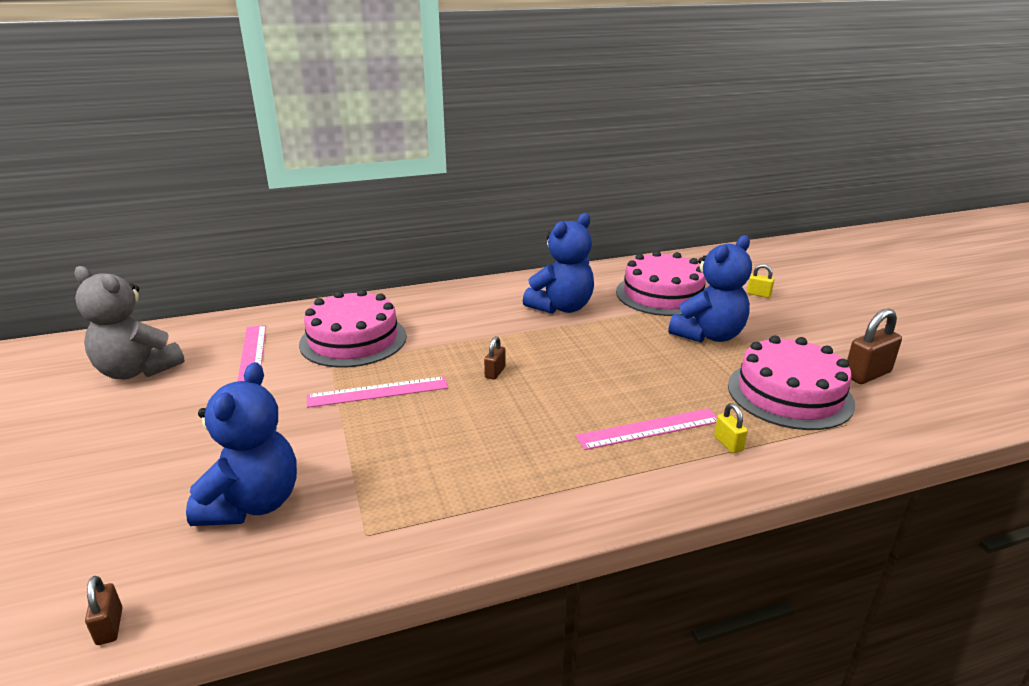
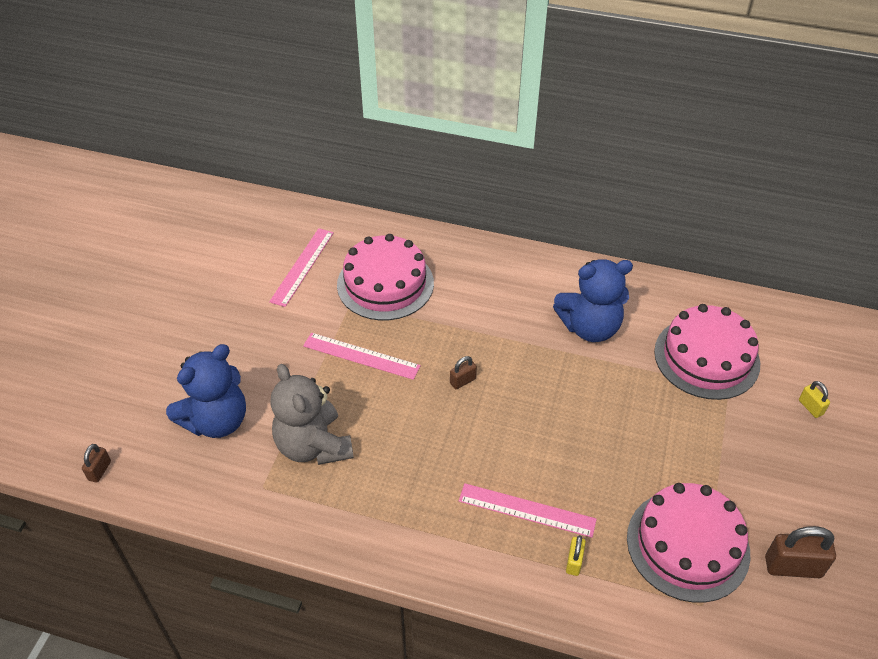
camera: 35 degrees right, 20 degrees up
(137, 371) = (220, 245): grey teddy bear -> grey teddy bear (313, 446)
(708, 335) = (692, 436): blue teddy bear -> none

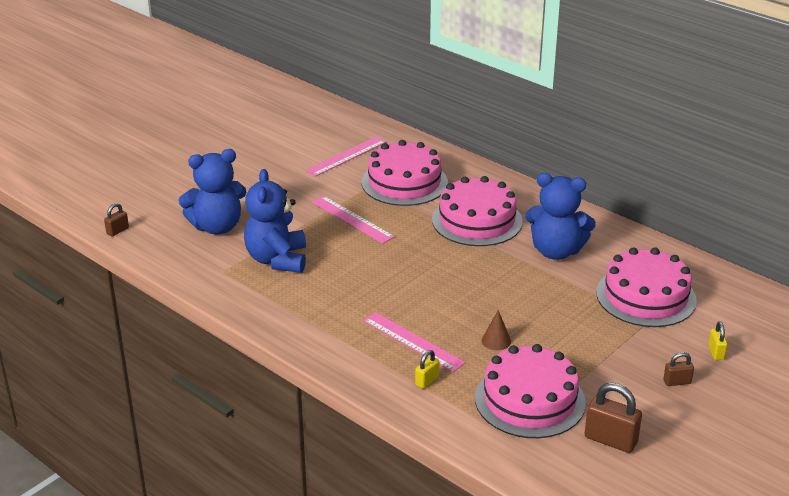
camera: 25 degrees right, 15 degrees down
(313, 446) = (277, 260): grey teddy bear -> blue teddy bear
(462, 381) = (421, 255): brown padlock -> brown padlock (677, 382)
(489, 312) = (477, 220): none -> pink cake
(607, 474) = (496, 341): none -> brown cone

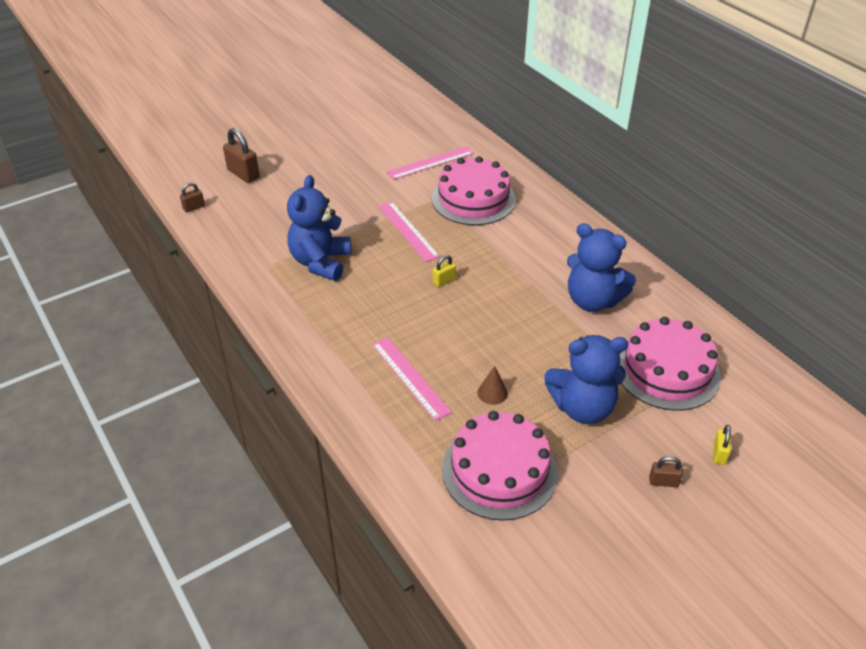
camera: 15 degrees right, 10 degrees up
(217, 227) = (282, 218): blue teddy bear -> blue teddy bear (582, 408)
(427, 381) = (405, 426): yellow padlock -> yellow padlock (444, 281)
(477, 220) = (527, 252): pink cake -> none
(610, 440) = (565, 539): brown padlock -> brown padlock (243, 174)

